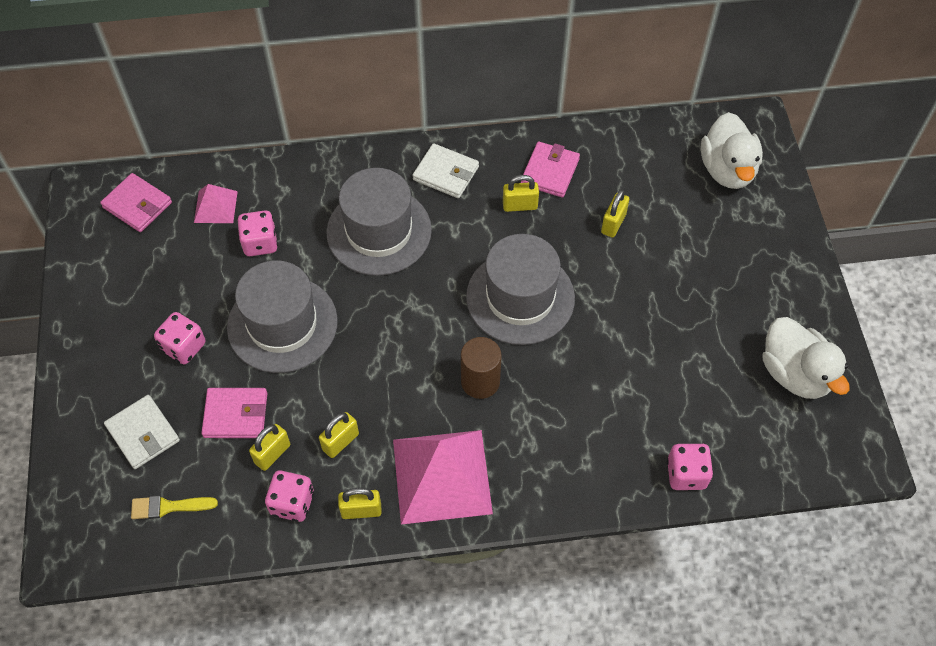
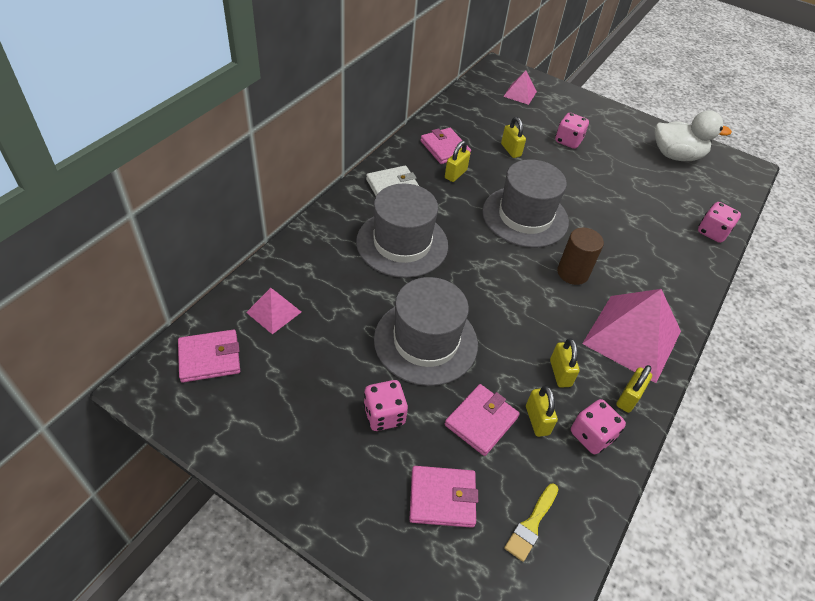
camera: 55 degrees left, 10 degrees down
(143, 433) = (442, 498): white wallet -> pink wallet
(260, 243) = (339, 308): pink dice -> pink dice (568, 141)
(727, 170) = (520, 94): white duck -> pink pyramid

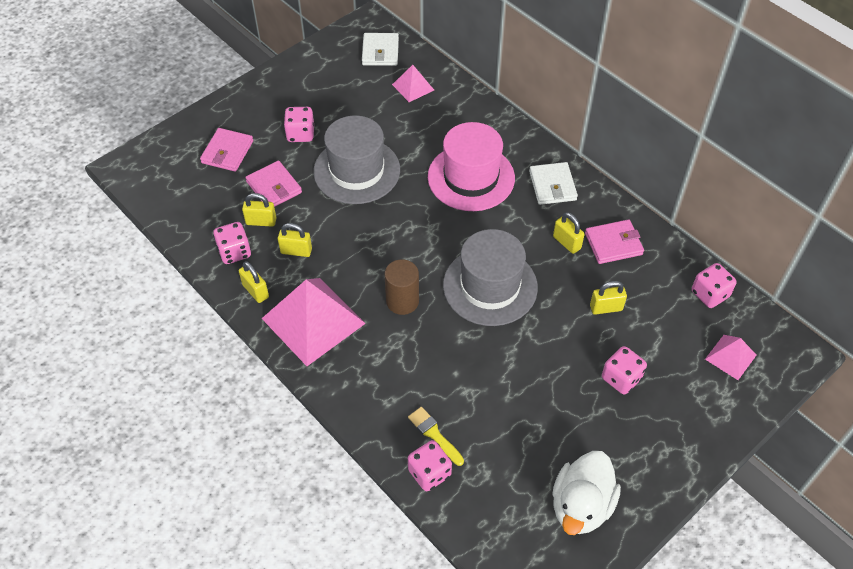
camera: 110 degrees right, 5 degrees up
(209, 358) = (380, 52): pink wallet -> white wallet
(402, 243) = (471, 177): grey hat -> pink hat
(471, 101) = (709, 294): none -> pink dice
(531, 524) = (188, 193): yellow brush -> yellow brush (434, 434)

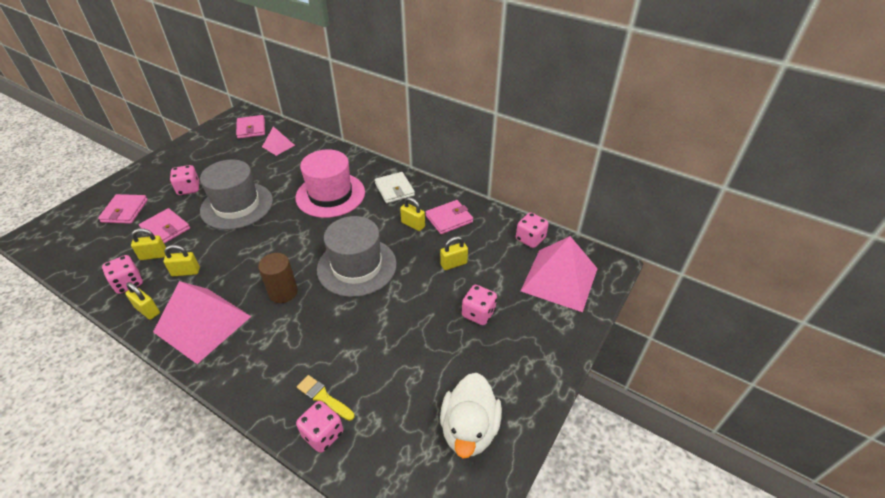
camera: 15 degrees left, 10 degrees down
(380, 52) = (251, 129): white wallet -> pink wallet
(730, 357) = (559, 279): pink pyramid -> pink pyramid, size x2.02

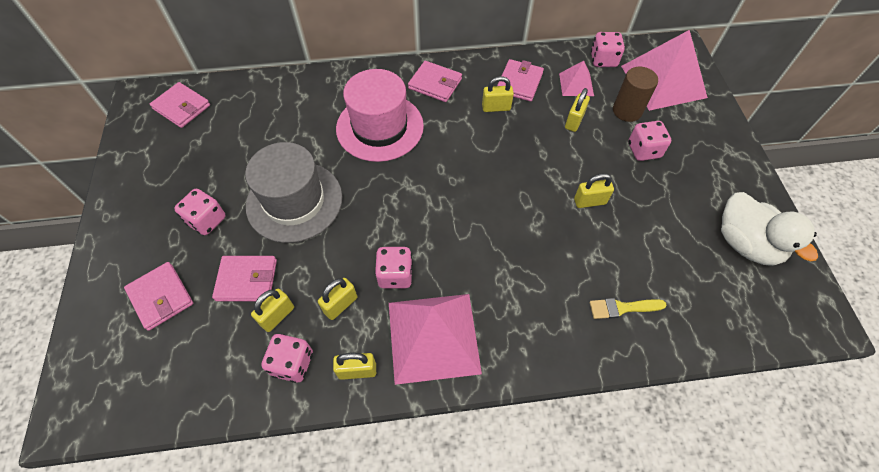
camera: 40 degrees left, 15 degrees up
(278, 146) = (246, 108): pink pyramid -> pink pyramid (576, 84)
(283, 292) = (467, 250): brown cylinder -> brown cylinder (627, 111)
(323, 434) = (660, 335): pink dice -> pink dice (395, 275)
(357, 266) = (499, 179): grey hat -> none
(394, 189) = (435, 84): white wallet -> pink wallet
(394, 318) = (590, 201): none -> yellow padlock

